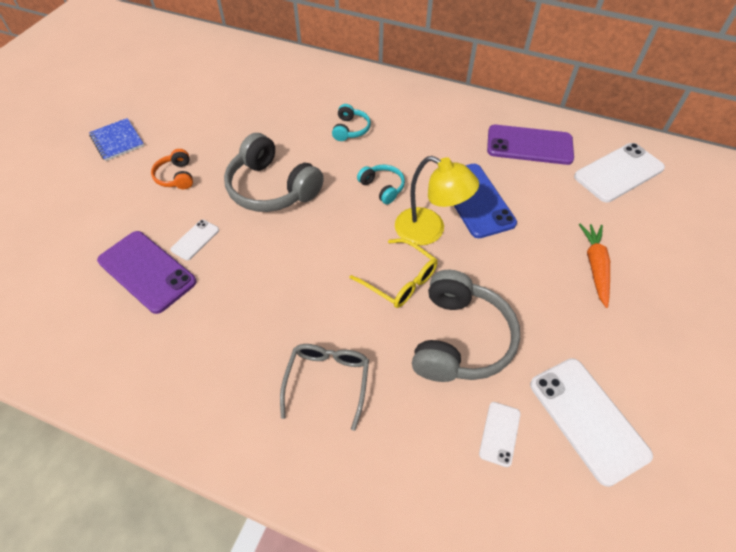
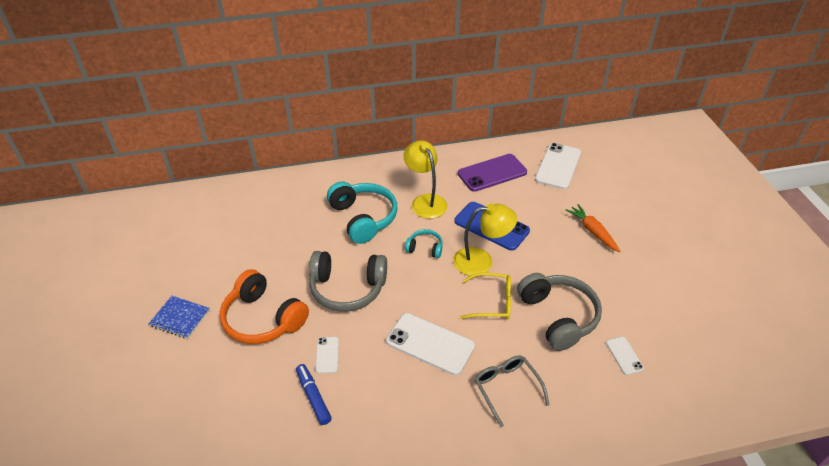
camera: 35 degrees left, 10 degrees down
(147, 271) = (313, 397): purple phone -> blue marker
(176, 176) = (263, 319): orange headphones -> orange headphones, size x2.00
(350, 129) = (363, 218): turquoise headphones -> turquoise headphones, size x2.00
(427, 141) = (425, 201): none -> yellow lamp
(588, 419) = (658, 319): white phone -> white phone (430, 343)

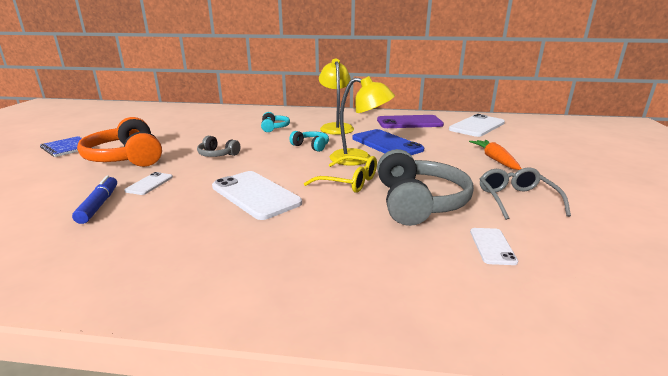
camera: 20 degrees right, 20 degrees down
(347, 288) = (217, 154): grey headphones -> grey headphones, size x0.50
(363, 218) = (274, 128): turquoise headphones -> turquoise headphones, size x0.50
(507, 389) = (309, 241): grey glasses -> grey glasses (516, 200)

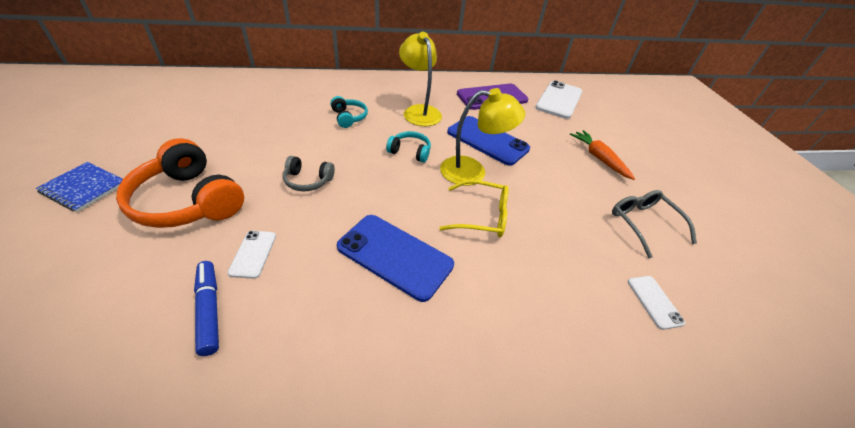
camera: 20 degrees left, 20 degrees up
(255, 195) = (395, 256): white phone -> blue phone
(418, 202) = (563, 242): grey headphones -> none

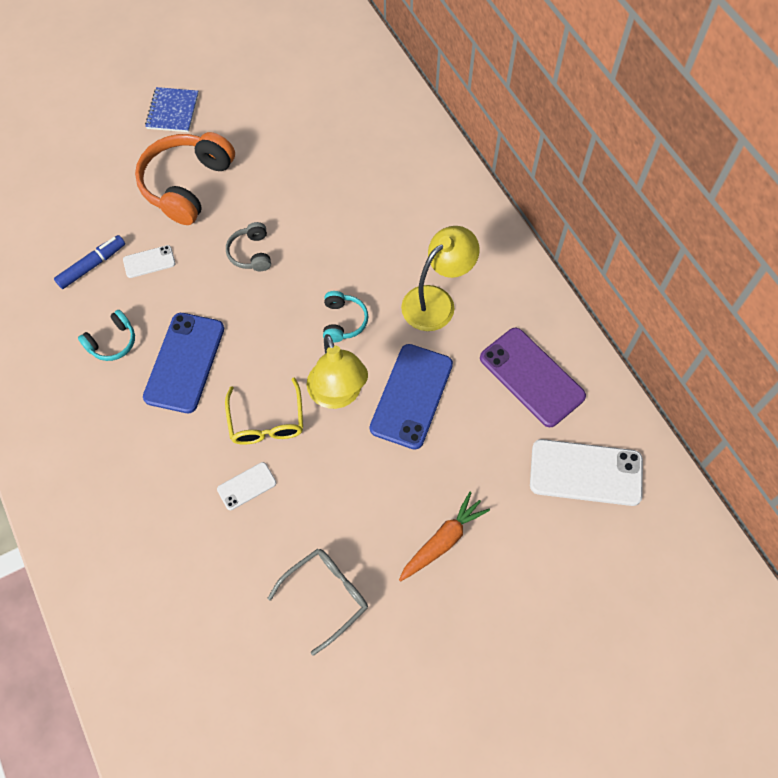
camera: 75 degrees right, 20 degrees up
(349, 117) = (379, 236): turquoise headphones -> turquoise headphones (112, 342)
(654, 302) = (209, 600): white phone -> white phone (246, 486)

